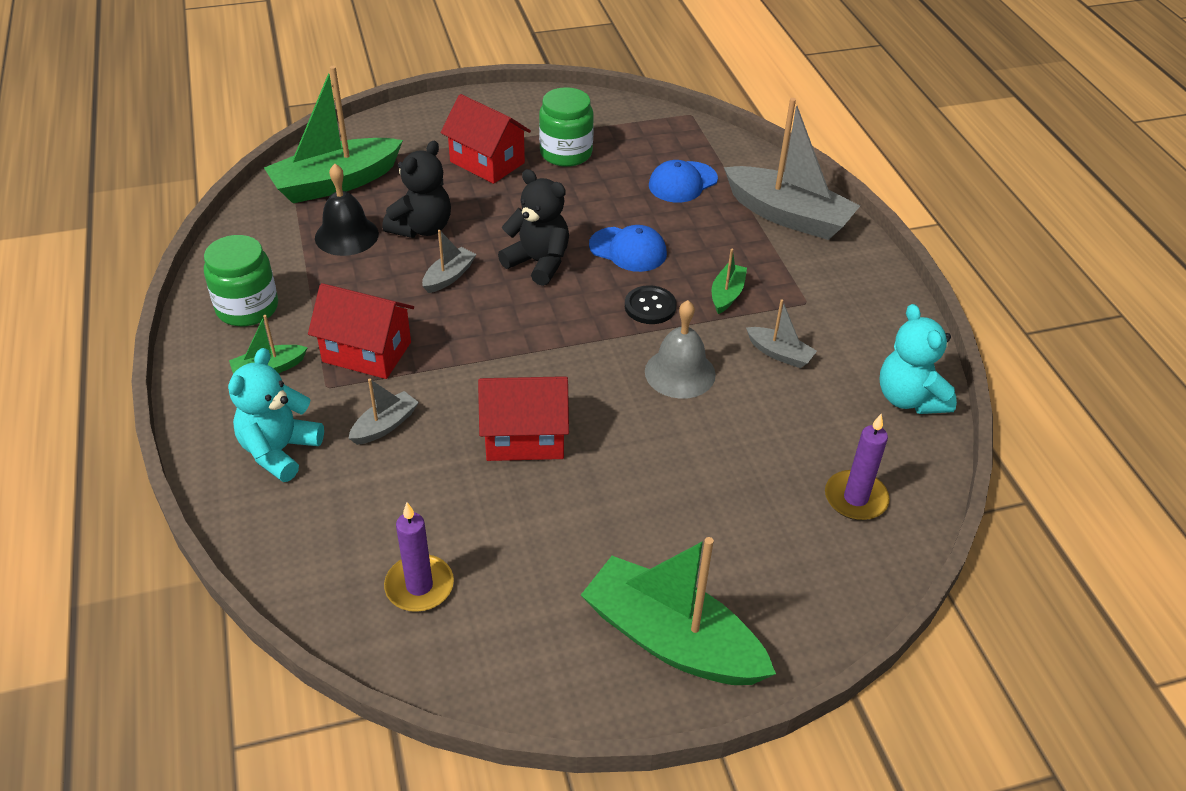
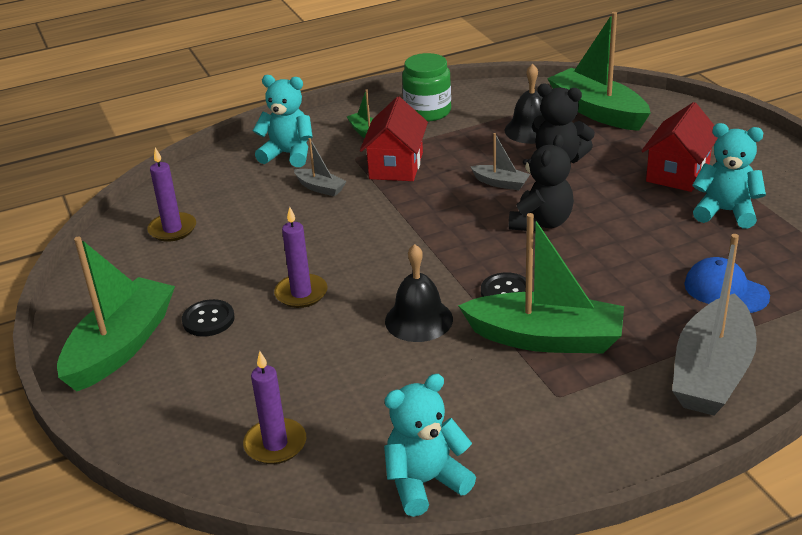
camera: 85 degrees right, 10 degrees down
(524, 437) = (320, 249): red house -> none
(566, 153) = (725, 212): green jar -> turquoise teddy bear
(608, 460) = (301, 293): none -> purple candle
(628, 250) = (587, 269): blue cap -> none
(637, 549) = (208, 319): none -> black button
(680, 373) = (419, 320): grey bell -> black bell
(727, 294) = (546, 338): green boat -> green boat, size x2.17
(779, 354) = (466, 381): grey boat -> none

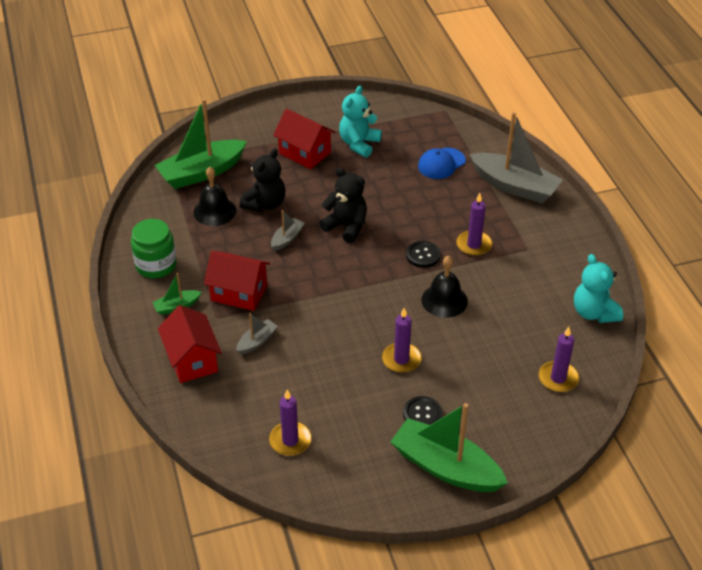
camera: 85 degrees left, 10 degrees up
(288, 154) = (192, 360): turquoise teddy bear -> red house
(546, 338) = (474, 245): green boat -> purple candle

